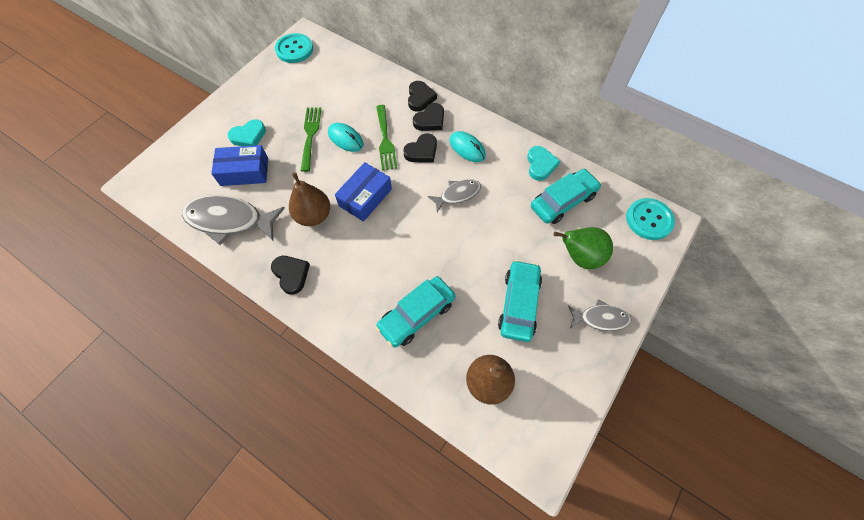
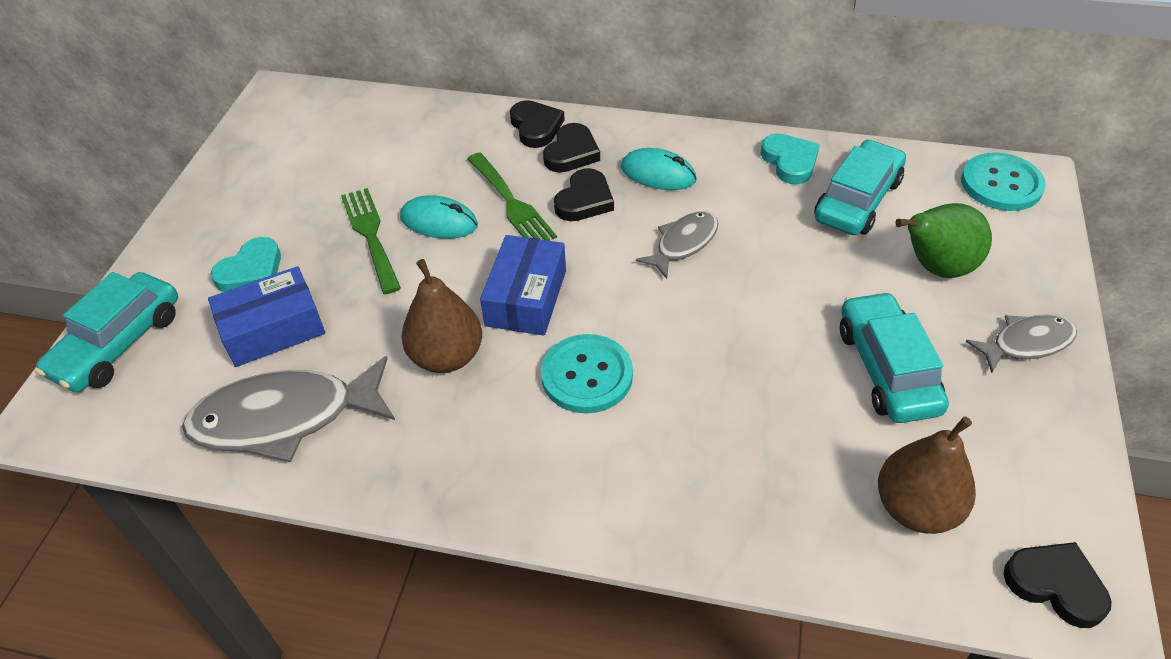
camera: 20 degrees left, 15 degrees down
(291, 274) = (457, 466): black heart -> black heart (1055, 585)
(294, 49) = (270, 118): turquoise button -> turquoise button (587, 375)
(416, 315) = (727, 448): turquoise car -> turquoise car (118, 343)

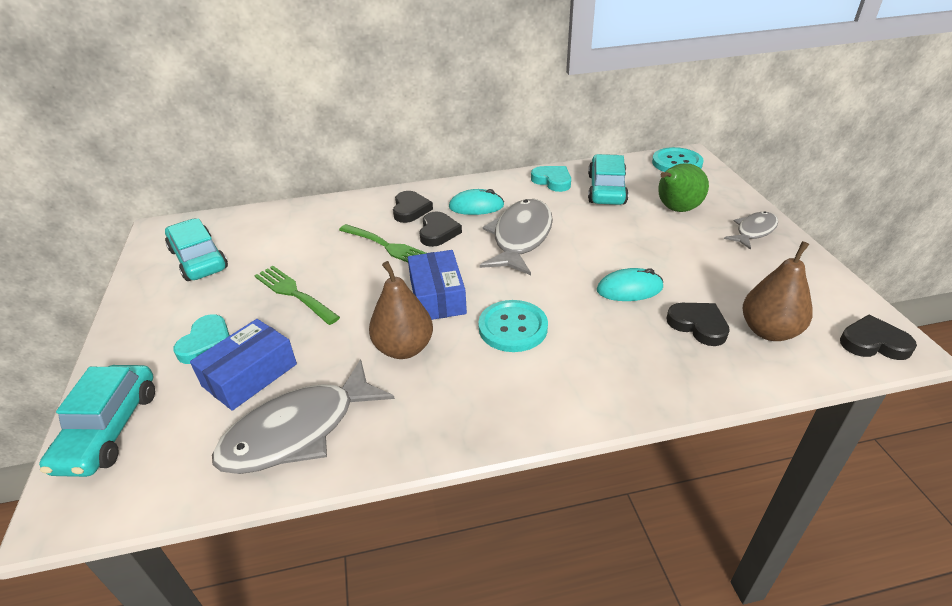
camera: 25 degrees left, 10 degrees down
(439, 222) = (342, 271): turquoise mouse -> turquoise mouse (629, 289)
(536, 127) = (375, 202): black heart -> black heart (698, 325)
(683, 244) = (520, 238): grey fish -> grey fish, size x1.77
(887, 369) = (692, 266): turquoise car -> turquoise car (199, 259)

